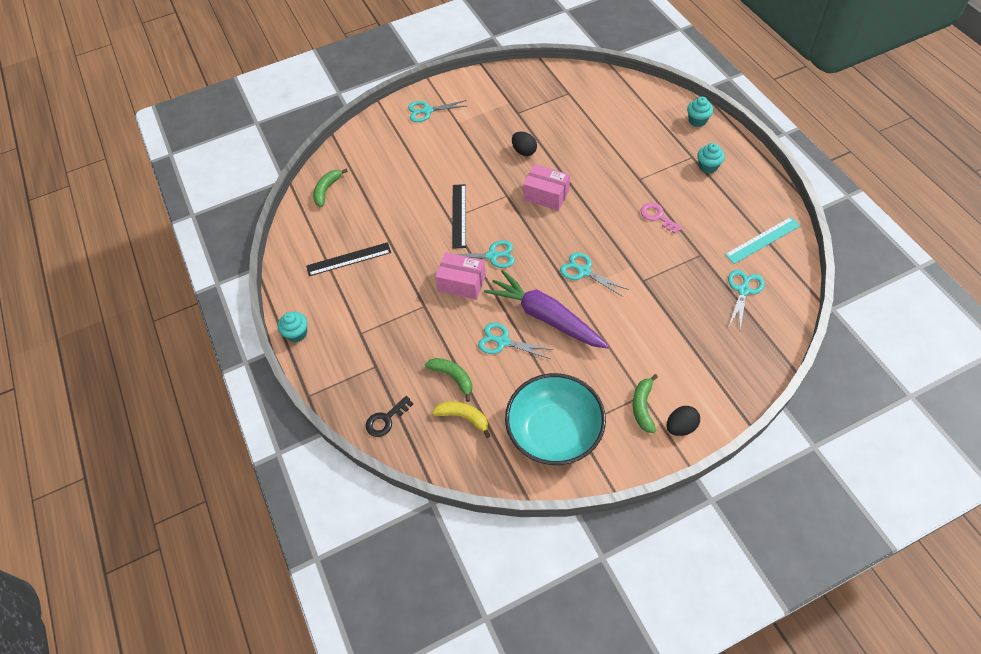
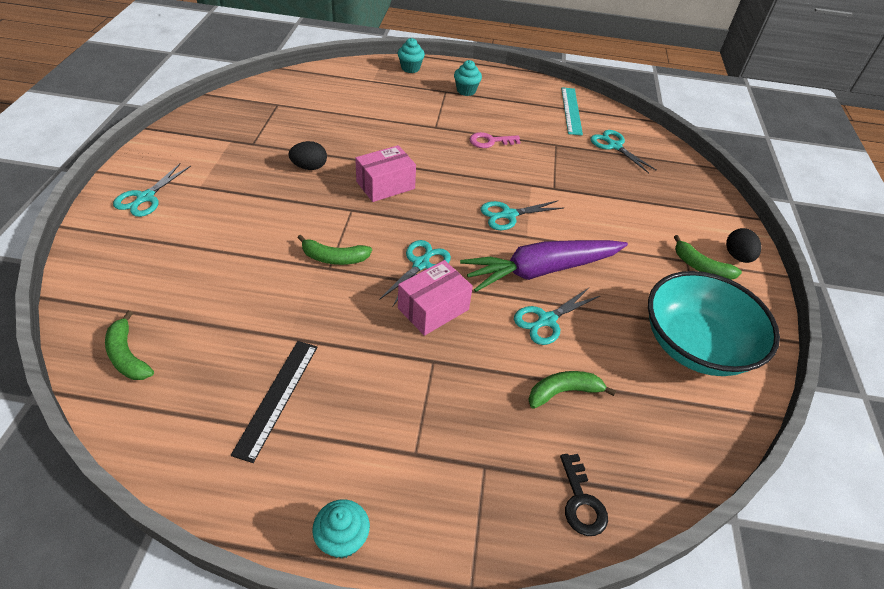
camera: 65 degrees left, 10 degrees down
(459, 215) = (334, 258): black ruler -> green banana
(464, 417) = (629, 414): yellow banana -> none

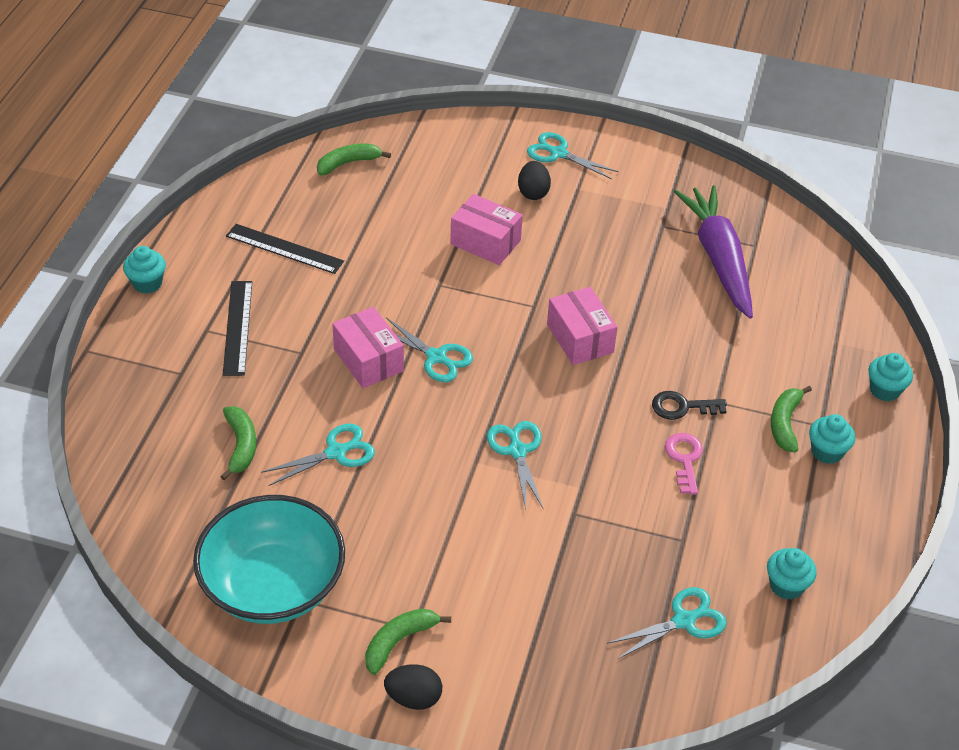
camera: 100 degrees right, 0 degrees up
(270, 240) = (485, 242): none -> pink box
(309, 167) = (615, 273): black egg -> black egg (533, 192)
(334, 258) = (453, 289): green banana -> green banana (785, 423)
(406, 422) = (238, 327): none -> black ruler
(541, 270) = (413, 464): purple carrot -> purple carrot (718, 259)
(547, 320) = (336, 452): turquoise scissors -> turquoise scissors turned 90 degrees clockwise
(571, 110) = (786, 586): turquoise ruler -> turquoise cupcake
(581, 501) = (127, 432): black key -> black key (682, 407)

